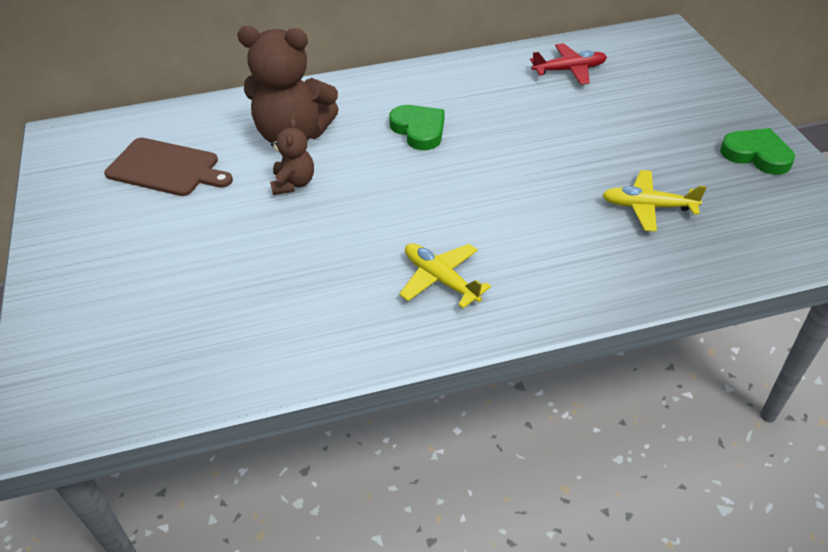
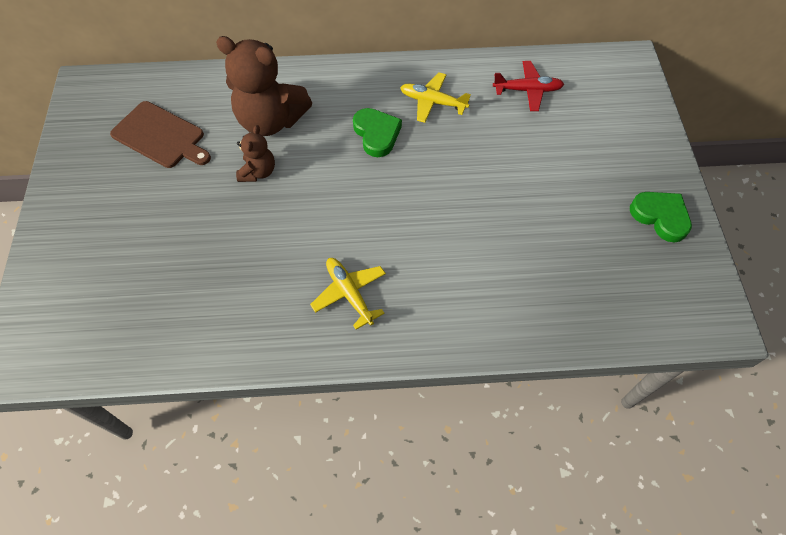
camera: 10 degrees right, 15 degrees up
(647, 207) = (544, 254): yellow plane -> yellow plane (432, 102)

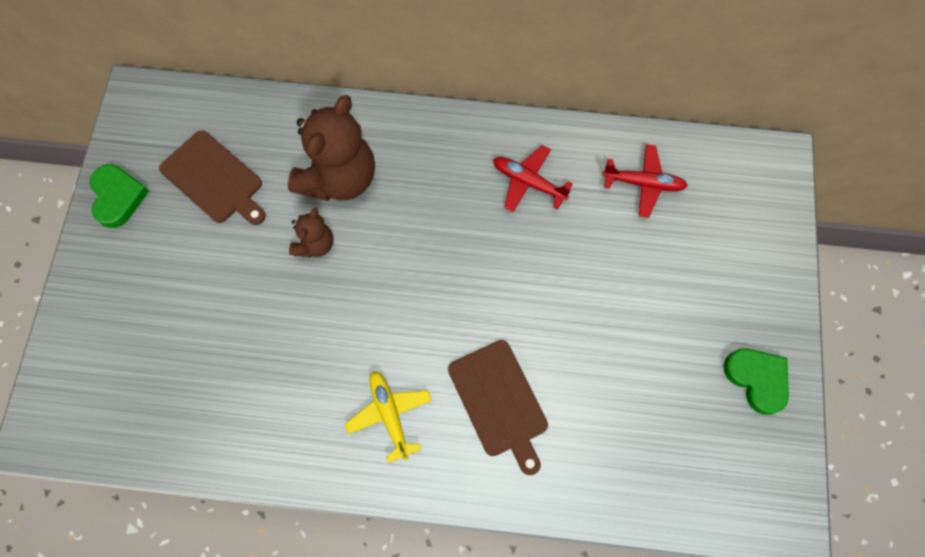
camera: 10 degrees right, 10 degrees up
(271, 121) = (339, 178): brown teddy bear -> brown teddy bear turned 90 degrees counterclockwise
(376, 134) = (455, 216): green heart -> green heart (118, 197)
(432, 102) = (528, 182): yellow plane -> red plane
(445, 268) = (499, 402): none -> brown cutting board

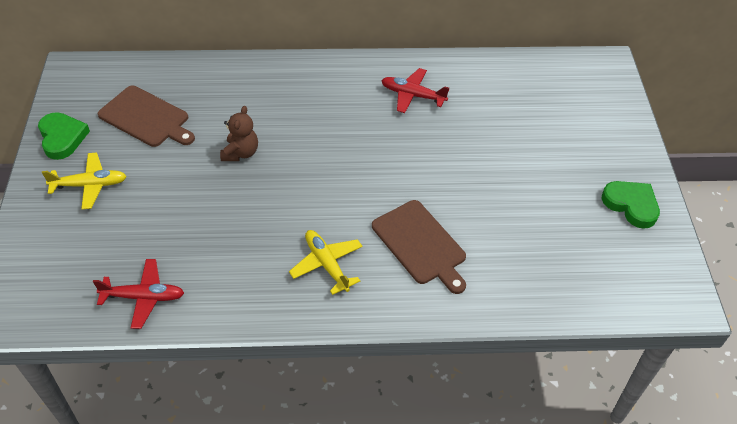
camera: 10 degrees left, 20 degrees down
(143, 269) = (90, 185): none -> yellow plane
(339, 178) = (254, 107): brown teddy bear -> none
(644, 183) = (506, 87): red plane -> red plane (144, 297)

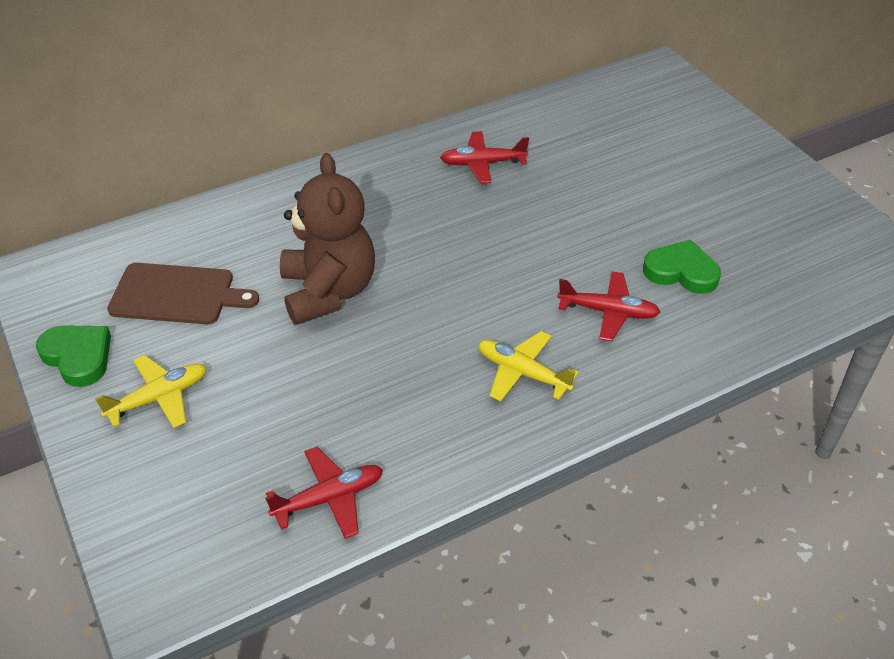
camera: 25 degrees left, 5 degrees down
(241, 153) = (328, 291): brown teddy bear -> brown teddy bear, size x1.95
(420, 244) = (608, 312): brown cutting board -> red plane
(631, 205) = (786, 194): green heart -> green heart (681, 271)

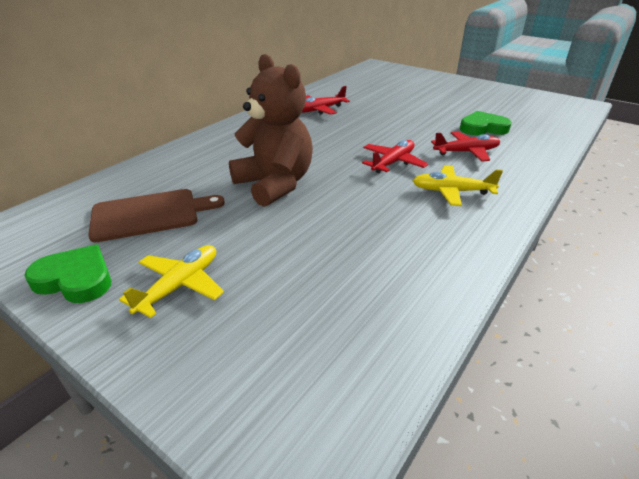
camera: 25 degrees left, 10 degrees down
(329, 498) = (397, 308): red plane -> red plane (393, 162)

